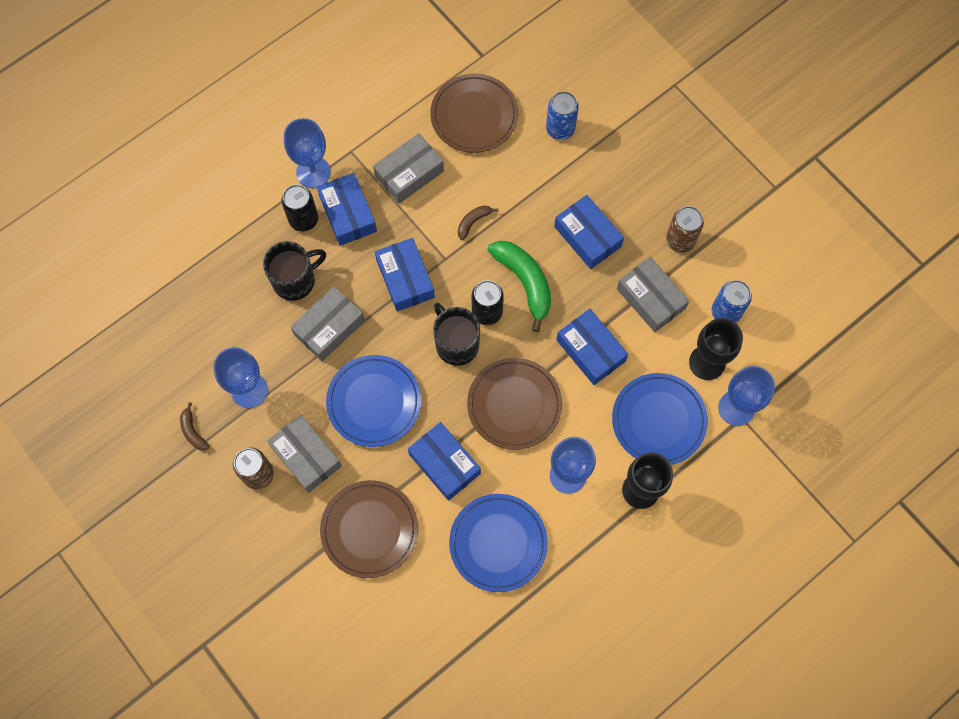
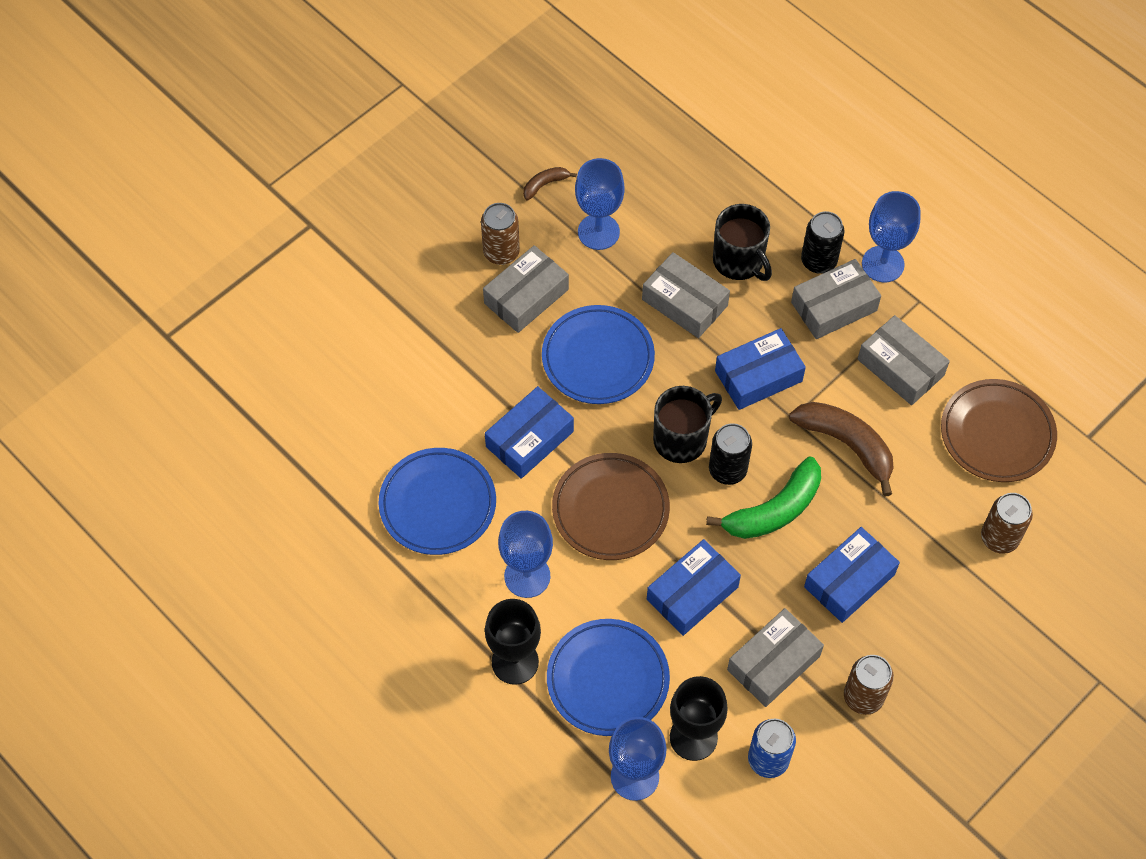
camera: 85 degrees right, 10 degrees down
(348, 214) = (833, 306): blue box -> grey box
(369, 530) = (445, 369): brown plate -> none
(473, 222) = (847, 445): brown banana -> brown banana, size x2.04
(560, 129) = (999, 538): blue can -> brown can

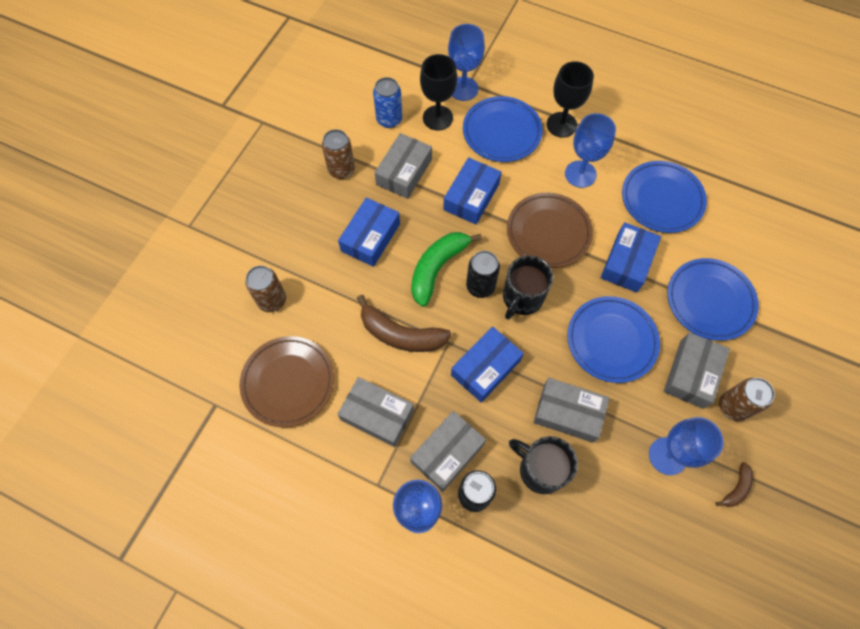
camera: 160 degrees right, 5 degrees up
(456, 363) = (709, 301): none -> blue plate

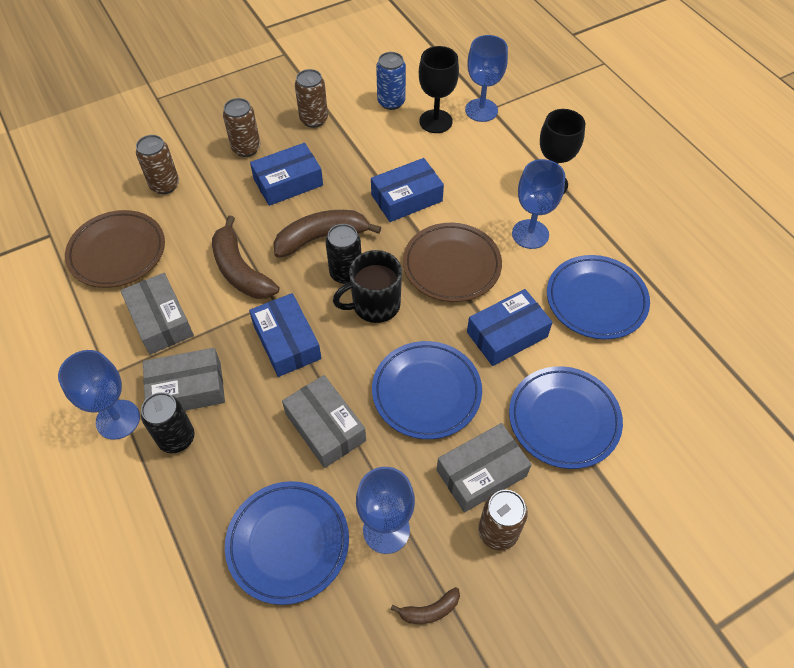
camera: 35 degrees right, 10 degrees down
(310, 228) = (246, 148): none -> brown can
(404, 172) = (365, 148): grey box -> none
(437, 268) = (321, 237): green banana -> brown banana
(485, 368) = (287, 342): blue box -> blue box turned 75 degrees clockwise
(501, 132) = (485, 161): blue plate -> blue plate (288, 543)
(540, 469) = (254, 458): black mug -> none

